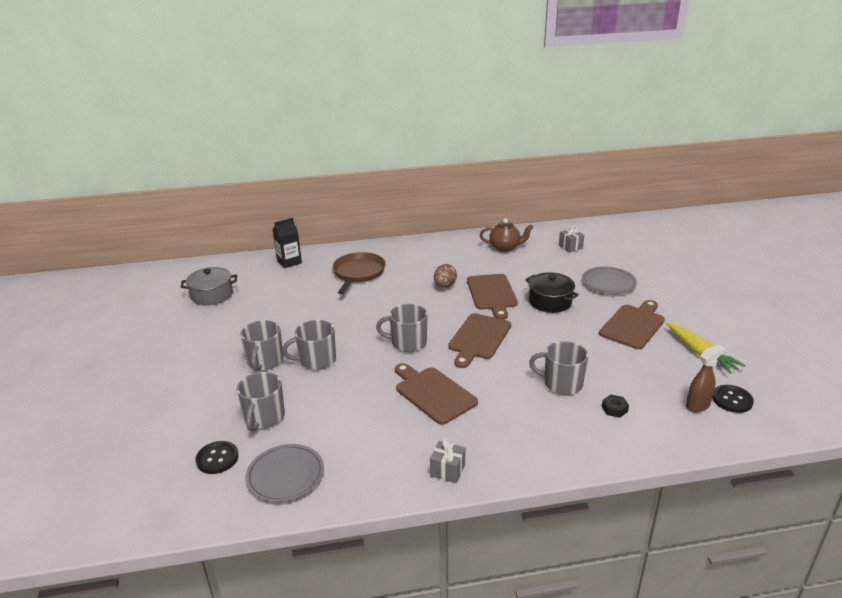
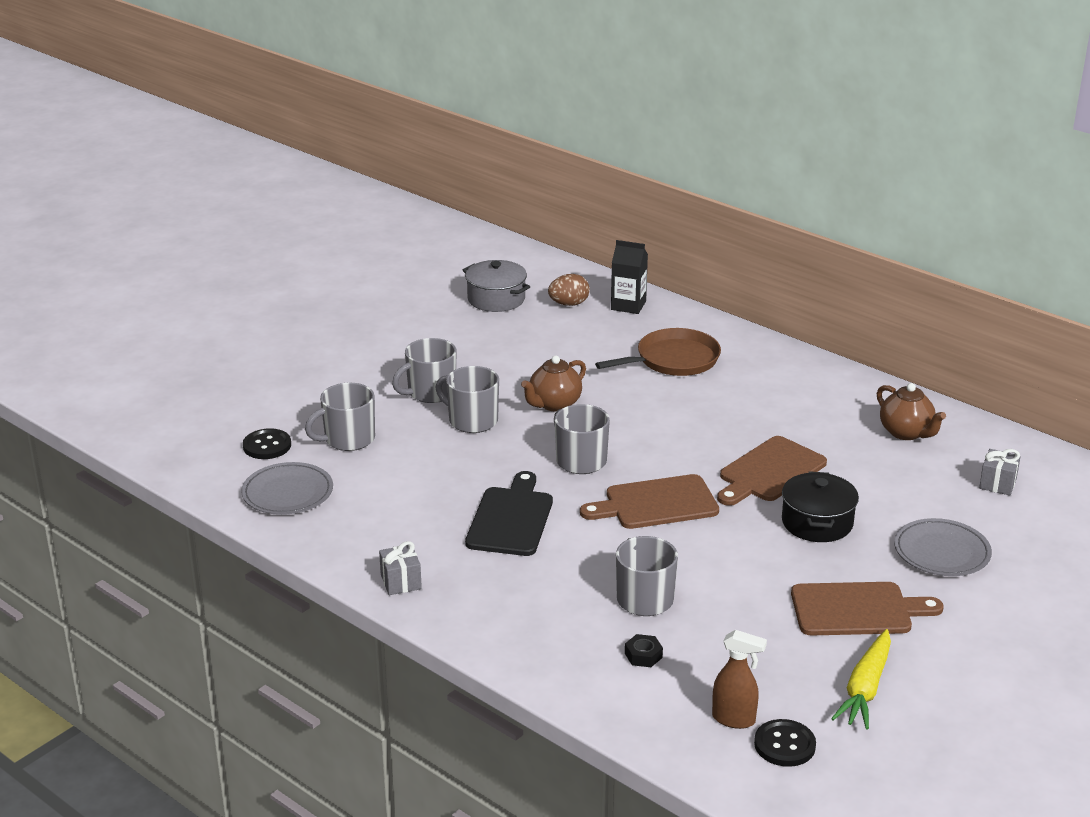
camera: 50 degrees right, 0 degrees up
(343, 325) = (554, 404): none -> brown teapot
(433, 393) = (511, 519): brown cutting board -> black cutting board
(445, 286) = (736, 430): brown egg -> brown egg (569, 304)

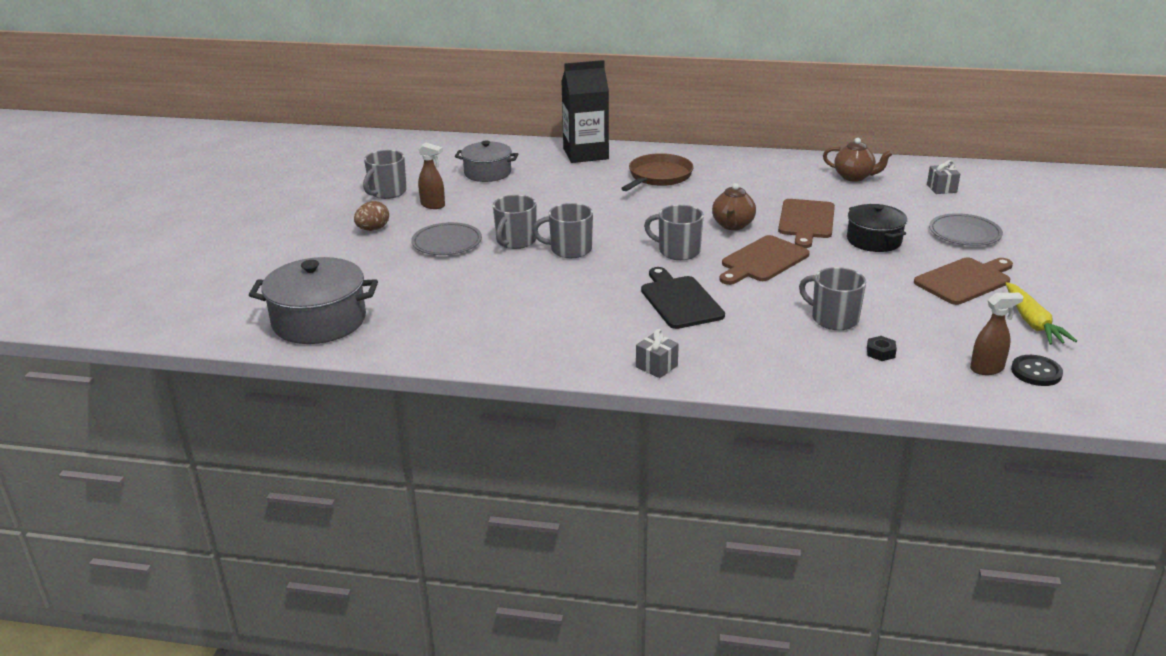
camera: 30 degrees left, 0 degrees up
(161, 420) = (319, 321): none -> grey pot
(267, 446) = (433, 312): black button -> none
(288, 493) = (491, 337): grey plate -> grey plate (447, 243)
(348, 439) = (492, 288): grey mug -> grey mug (387, 192)
(398, 323) = (433, 205): none -> brown spray bottle
(554, 404) = (614, 223): brown teapot -> brown teapot (733, 225)
(569, 304) = (543, 163): brown egg -> brown egg (373, 229)
(628, 305) = (585, 154): black carton -> black carton, size x1.70

